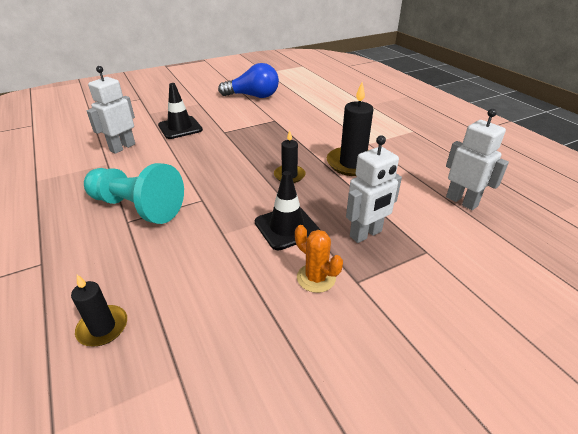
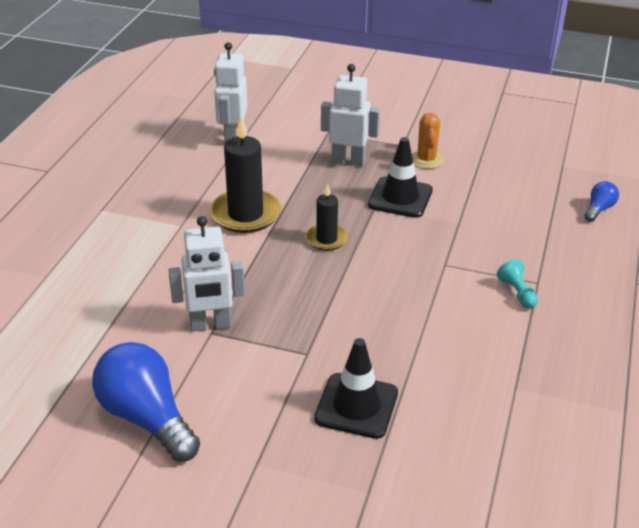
camera: 135 degrees left, 0 degrees up
(103, 327) = (599, 209): black candle -> blue light bulb
(122, 147) = (475, 412): white robot -> white robot (210, 325)
(137, 207) = (517, 292): turquoise pawn -> turquoise pawn, size x0.40

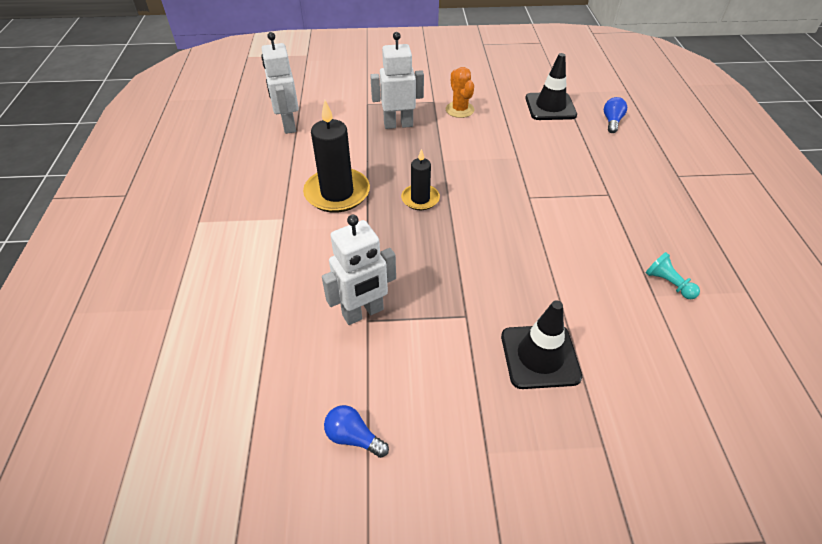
camera: 20 degrees left, 10 degrees up
(146, 418) = (353, 437): blue light bulb -> blue light bulb, size x0.47
(400, 198) = (458, 147): black traffic cone -> black traffic cone (550, 107)
(517, 292) = (600, 207): turquoise pawn -> turquoise pawn (668, 283)

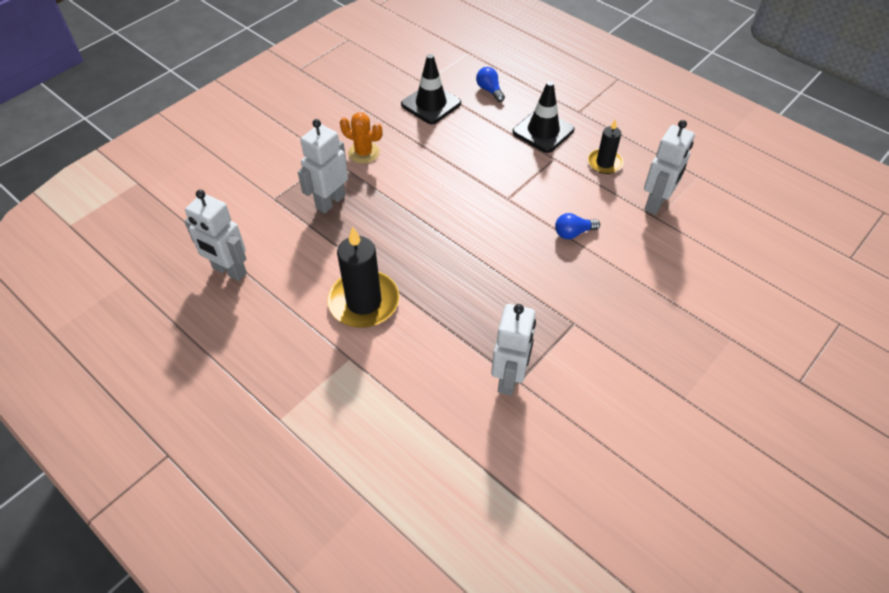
camera: 45 degrees left, 5 degrees up
(353, 437) = (608, 462): blue light bulb -> blue light bulb (573, 233)
(420, 199) = (434, 258): black candle -> black candle (604, 163)
(540, 356) = (644, 313): black traffic cone -> black traffic cone (543, 131)
(668, 283) = (656, 203): turquoise pawn -> white robot

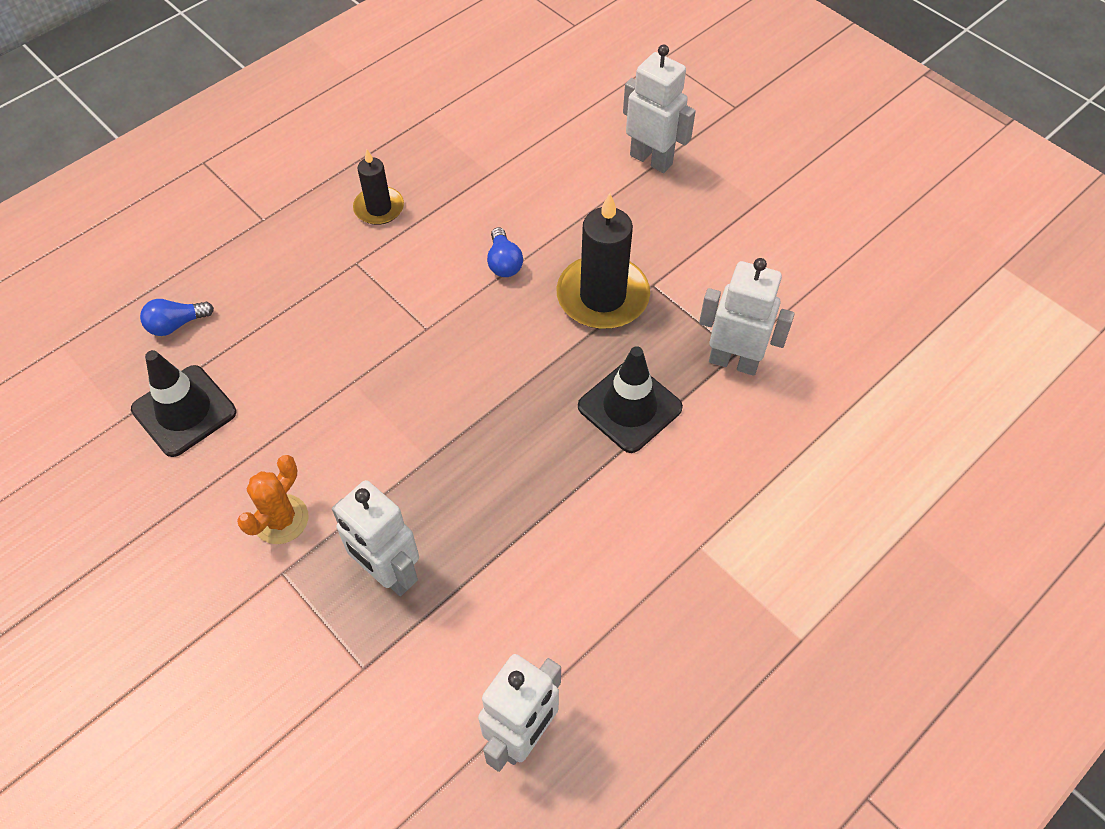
camera: 85 degrees left, 5 degrees up
(364, 302) = (603, 526): black candle -> black candle (602, 296)
(543, 131) = (294, 268): black traffic cone -> black traffic cone (629, 407)
(656, 203) = (464, 169): white robot -> white robot (651, 159)

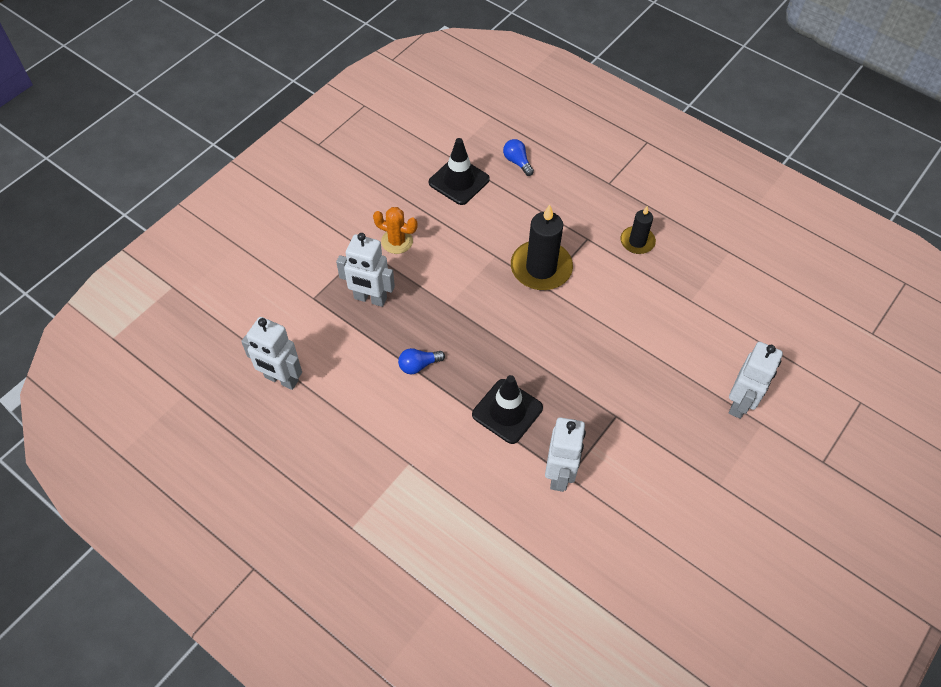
camera: 80 degrees right, 0 degrees up
(388, 573) = (370, 298): white robot -> white robot turned 105 degrees counterclockwise
(504, 263) = (610, 321): blue light bulb -> blue light bulb (418, 365)
(602, 296) = (597, 385): black candle -> black candle (541, 268)

